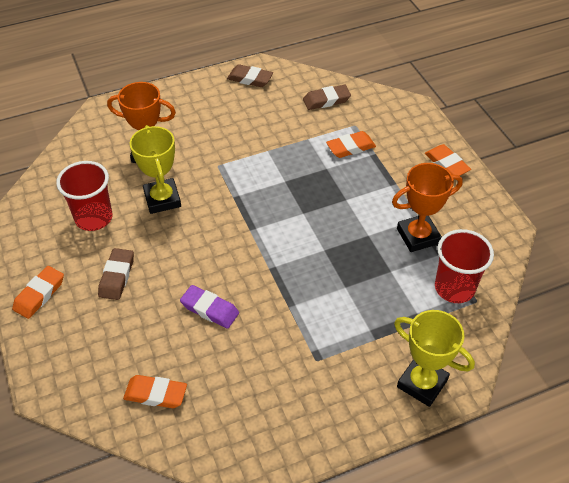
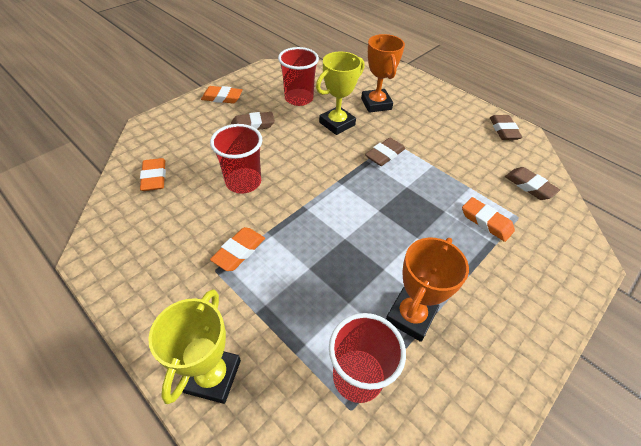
camera: 65 degrees right, 0 degrees up
(210, 309) = (243, 182): purple eraser -> red cup
(233, 179) = (384, 154): none -> brown eraser
(418, 236) = (410, 316): orange trophy -> orange trophy turned 75 degrees clockwise
(446, 164) = (537, 317): orange eraser -> orange eraser (239, 251)

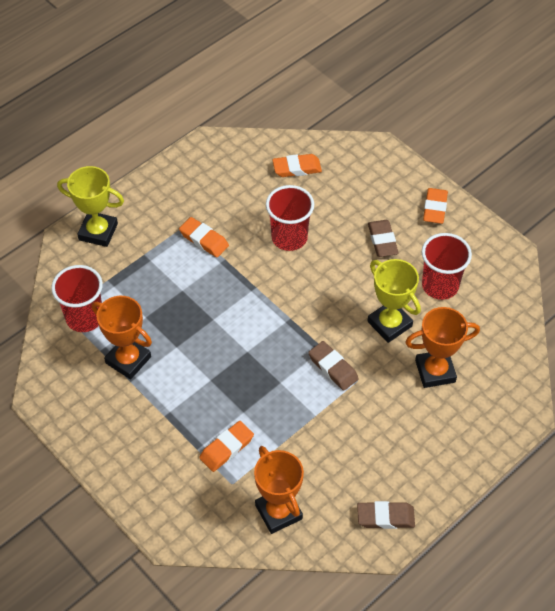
camera: 95 degrees right, 5 degrees up
(529, 186) = (278, 512): brown eraser -> orange trophy

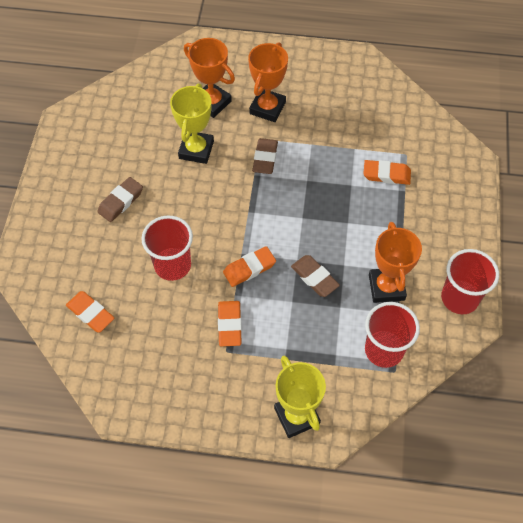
camera: 130 degrees left, 5 degrees up
(278, 512) = (397, 118): orange trophy -> orange trophy (267, 108)
(385, 517) = (342, 66): brown eraser -> brown eraser (314, 278)
(435, 208) = (57, 188): orange eraser -> orange eraser (249, 268)
(440, 285) = (133, 142): red cup -> red cup (459, 298)

